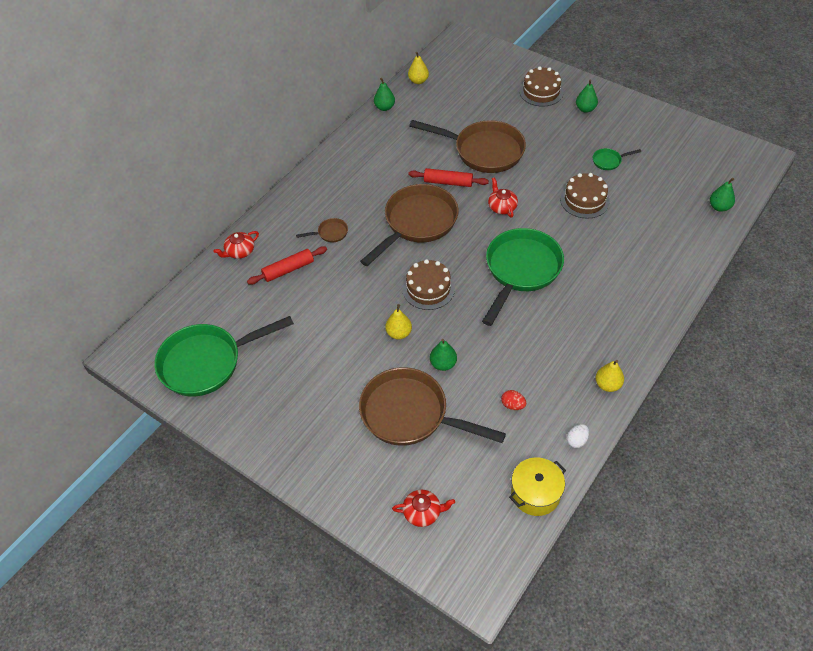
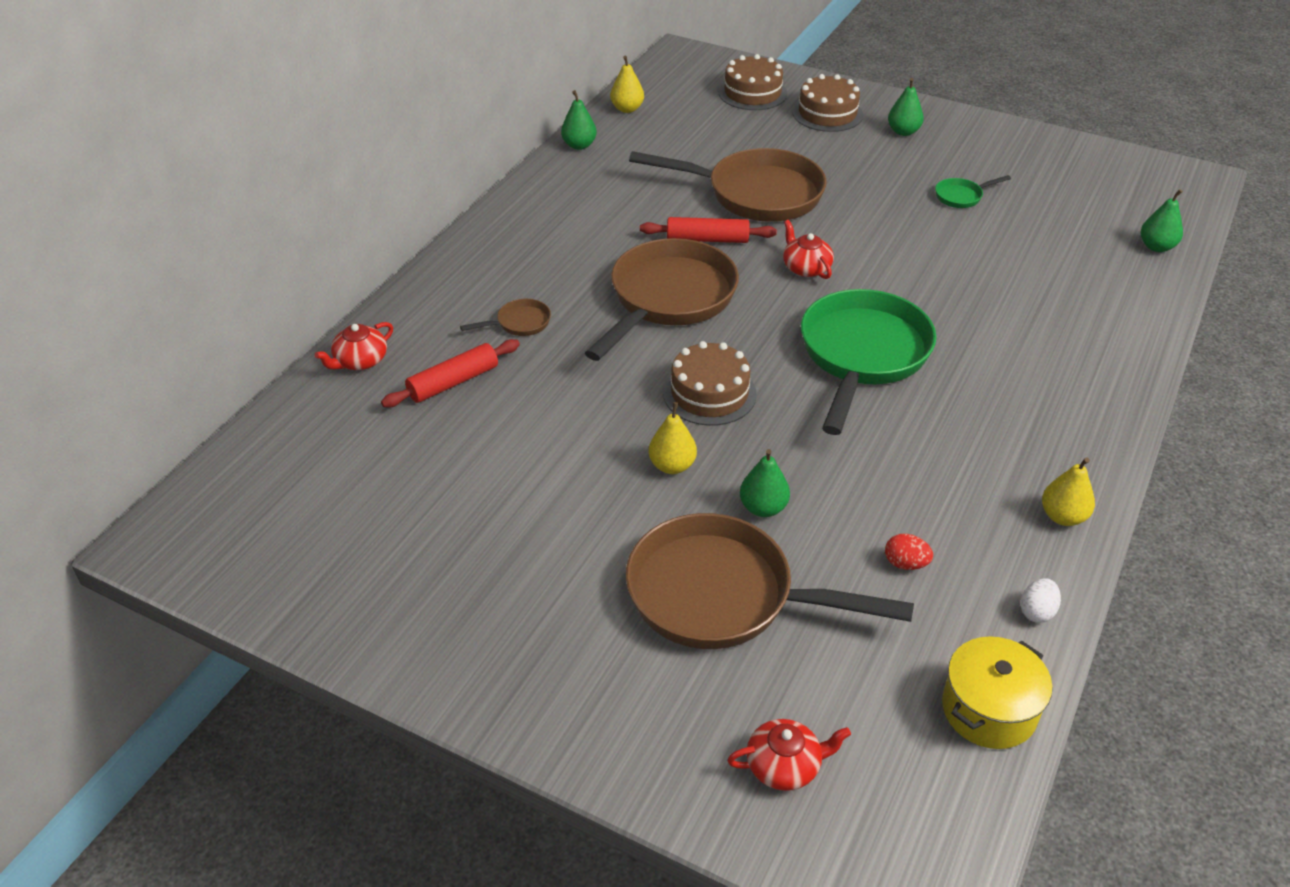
camera: 10 degrees left, 10 degrees down
(207, 362) = (320, 541): green pan -> none
(584, 200) = (939, 250): brown cake -> brown cake (752, 93)

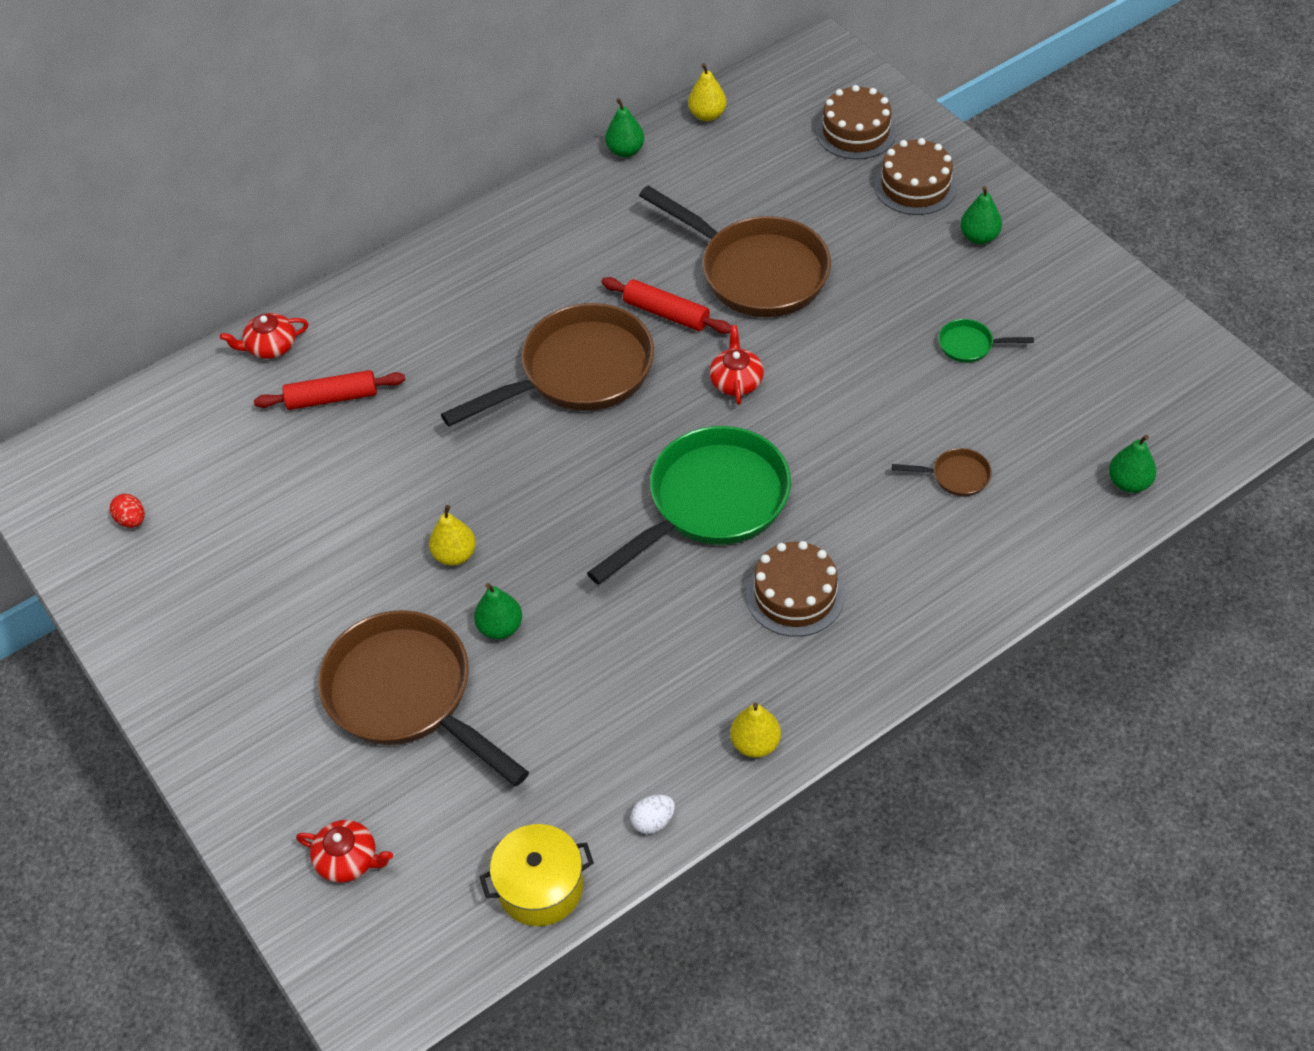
camera: 30 degrees right, 10 degrees up
(519, 323) = (428, 353): brown pan -> brown pan (955, 476)
(709, 393) = (540, 492): brown cake -> brown cake (795, 595)
(905, 563) = (578, 730): red egg -> red egg (132, 520)

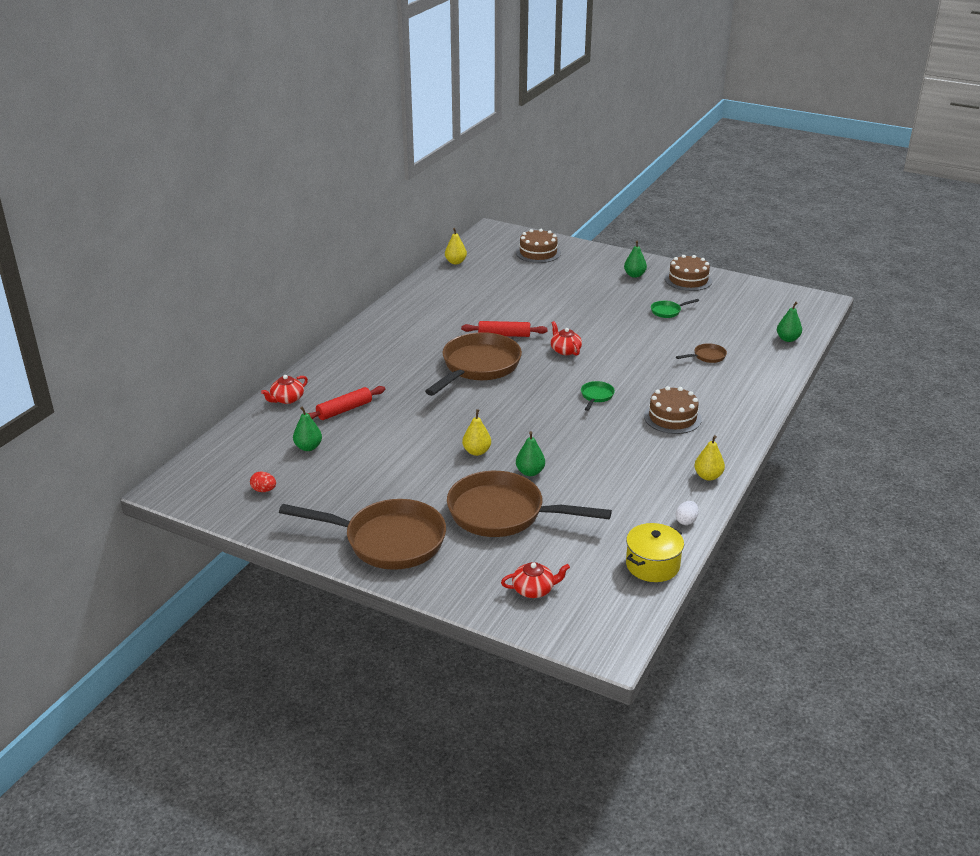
camera: 30 degrees left, 20 degrees down
(625, 151) = (424, 283): green pear -> green pear (308, 447)
(710, 503) = (596, 396): green pan -> green pan, size x0.41
(756, 271) = (536, 310): brown pan -> brown pan (388, 541)
(915, 185) = (586, 265): brown cake -> brown cake (688, 280)

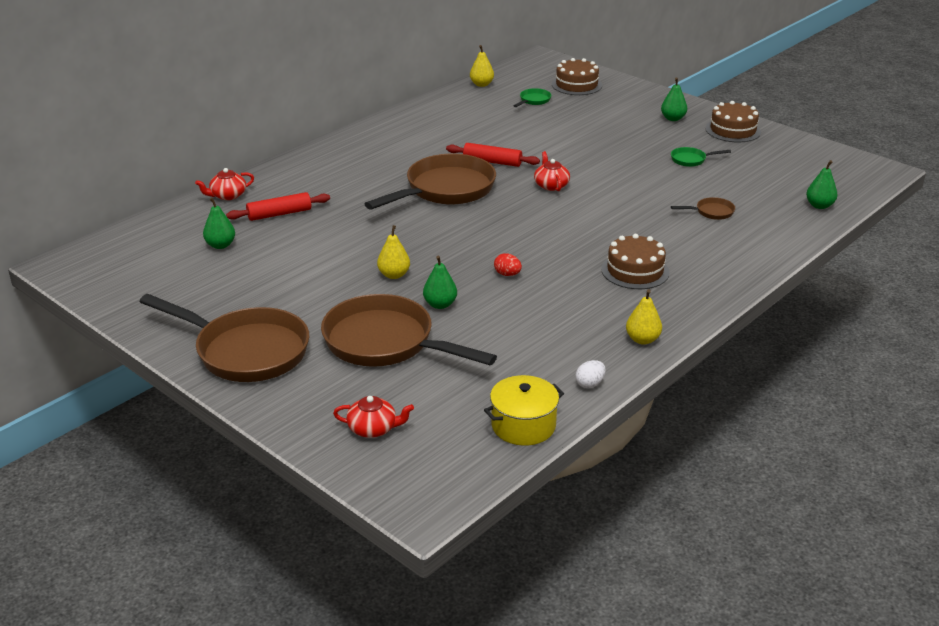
camera: 15 degrees right, 0 degrees up
(264, 490) = (150, 280): red egg -> red egg (507, 274)
(596, 396) = (559, 237): green pan -> green pan (533, 100)

